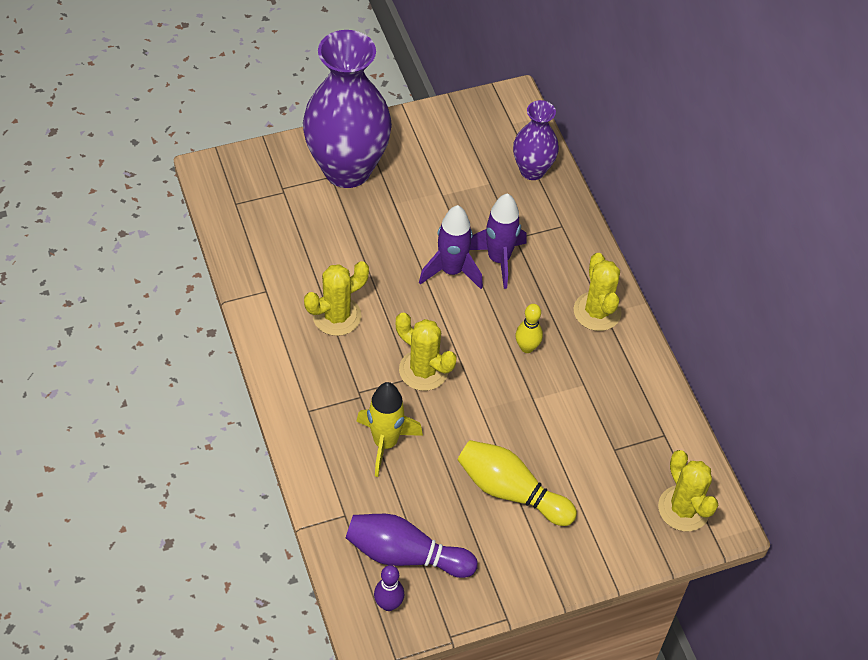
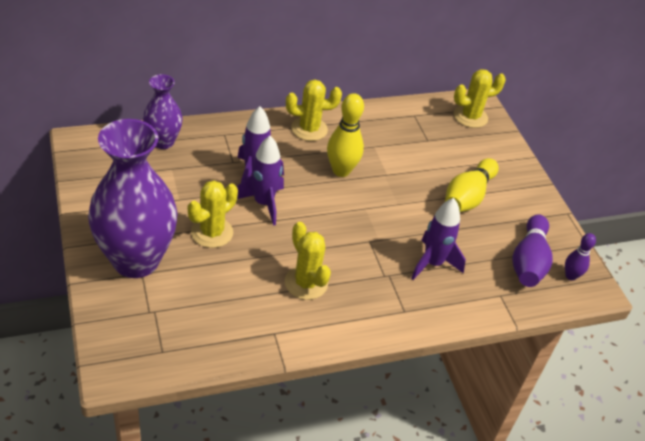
camera: 90 degrees left, 10 degrees down
(385, 443) = (432, 263): yellow rocket -> purple rocket
(423, 370) = (362, 232): yellow cactus -> yellow cactus (212, 232)
(527, 347) = (341, 170): yellow bowling pin -> yellow bowling pin, size x1.69

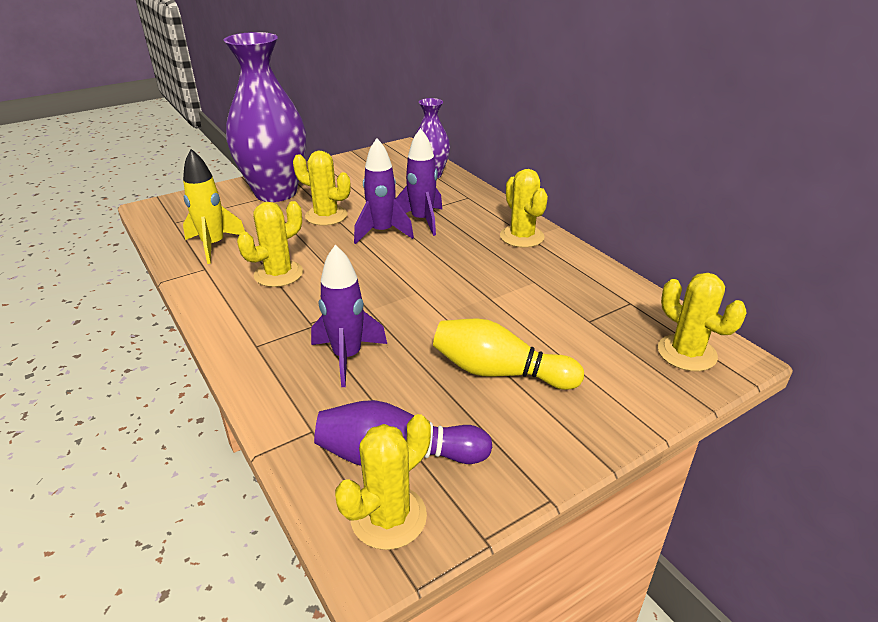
camera: 80 degrees right, 10 degrees down
(232, 322) = (214, 245): none -> yellow rocket
(341, 170) = (469, 266): yellow bowling pin -> none
(570, 276) = (388, 517): purple bowling pin -> yellow cactus

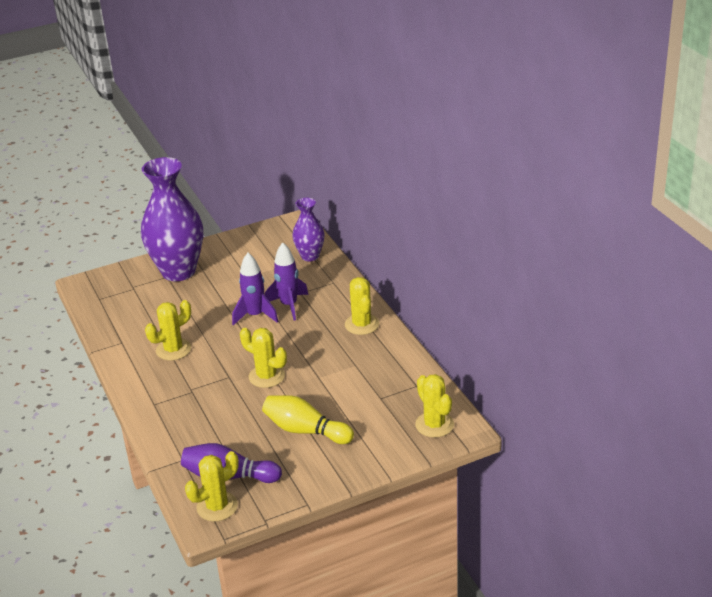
camera: 10 degrees right, 0 degrees up
(214, 245) = (128, 322): yellow rocket -> none
(326, 216) = (215, 297): yellow cactus -> yellow cactus (266, 376)
(347, 357) = (211, 415): purple rocket -> none

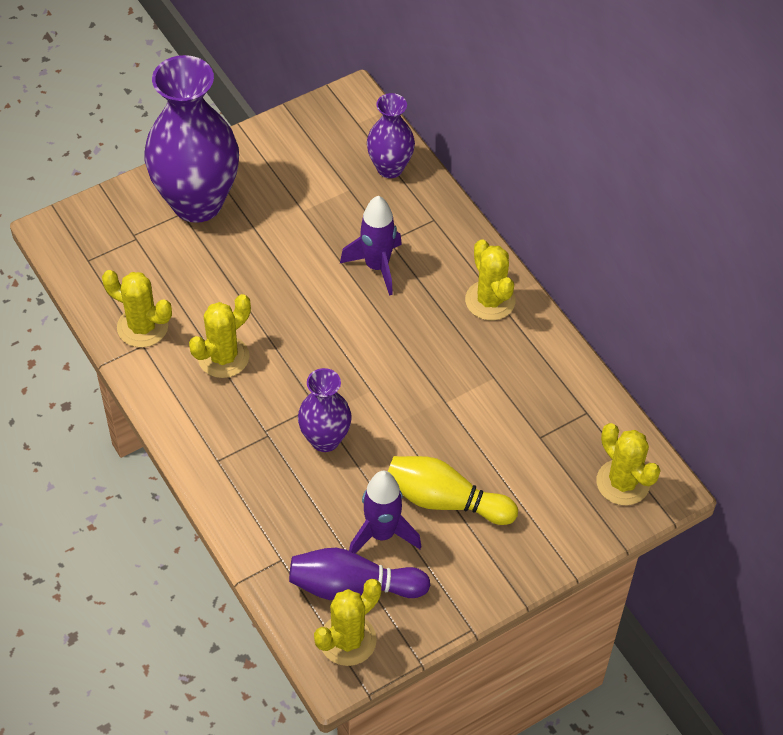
camera: 10 degrees left, 20 degrees up
(230, 395) = (325, 439): none -> purple vase
(255, 315) = (331, 287): purple rocket -> purple rocket (382, 534)
(266, 376) = (370, 403): yellow cactus -> yellow cactus (142, 327)

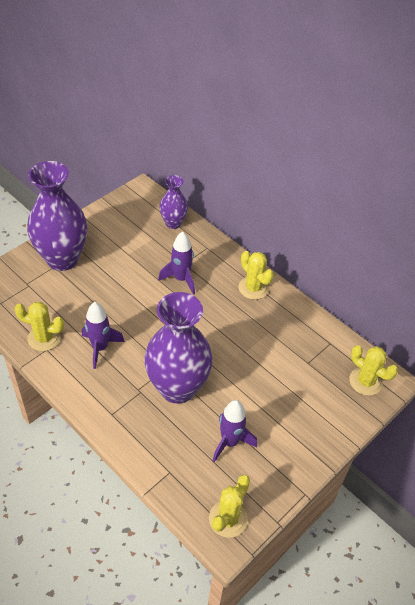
camera: 15 degrees left, 5 degrees down
(223, 357) = (100, 348): yellow cactus -> purple rocket
(325, 439) = (177, 388): purple vase -> purple vase, size x1.90
(353, 587) = (221, 481): purple bowling pin -> none
(445, 500) = (263, 413): yellow bowling pin -> none

